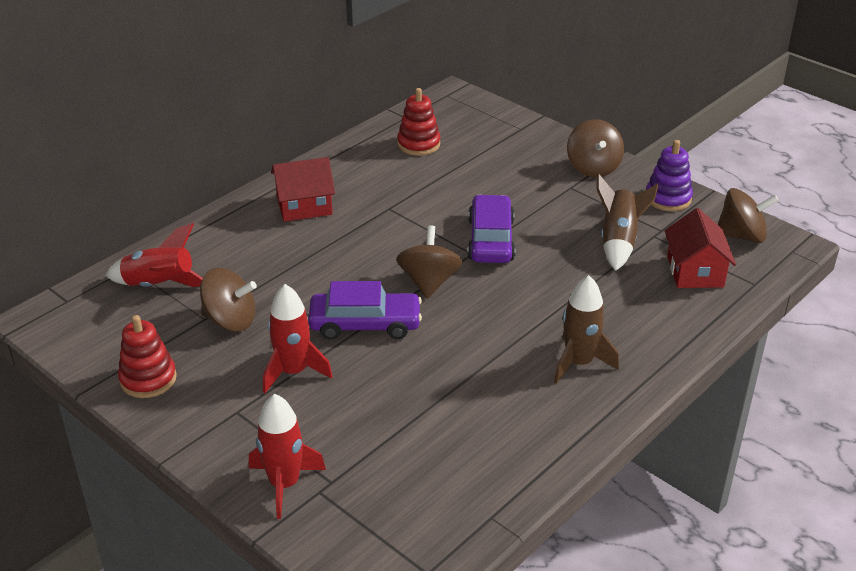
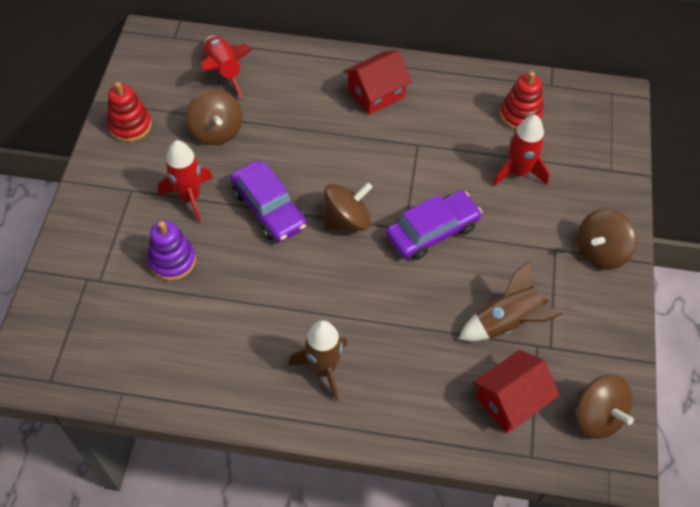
camera: 55 degrees right, 20 degrees up
(284, 484) = (82, 256): red rocket -> red rocket (518, 172)
(304, 206) = (376, 93): red house -> red house turned 75 degrees counterclockwise
(668, 198) = (604, 331): purple stacking toy -> purple stacking toy (172, 260)

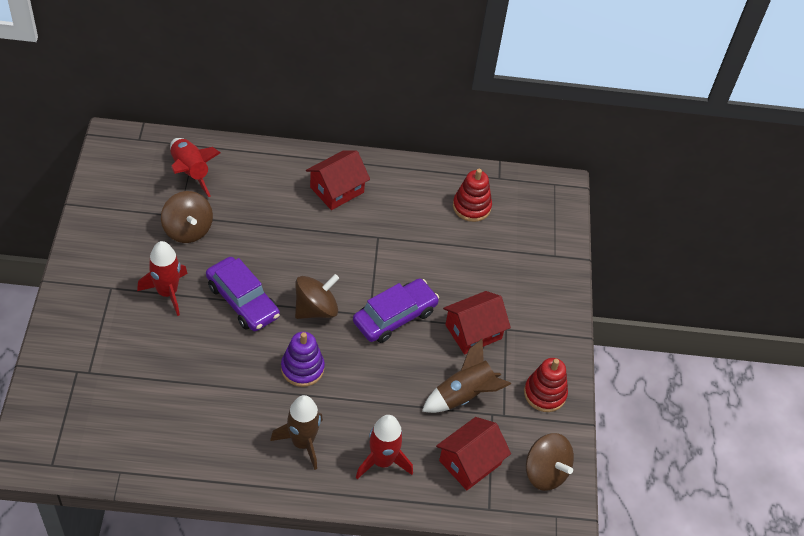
camera: 10 degrees left, 5 degrees down
(130, 126) = (104, 226): red stacking toy -> red stacking toy (545, 393)
(172, 260) = (156, 351): purple stacking toy -> purple stacking toy (302, 368)
(518, 172) = (471, 260): red rocket -> red rocket (382, 461)
(518, 251) = (473, 331): none -> red house
(600, 252) = (546, 329): brown spinning top -> none

